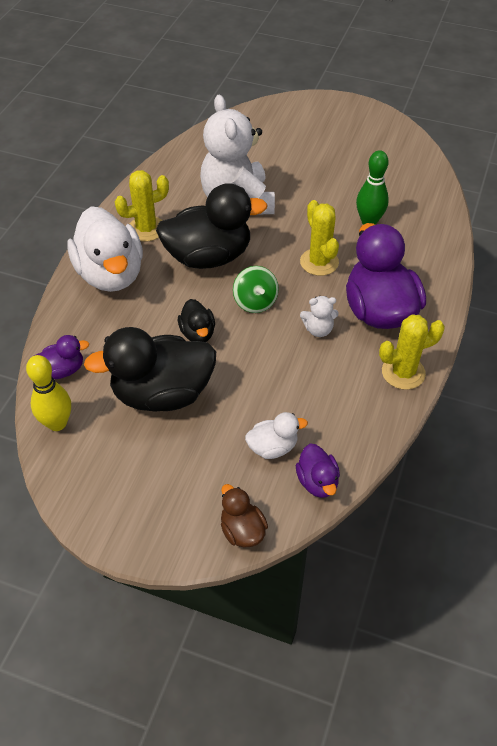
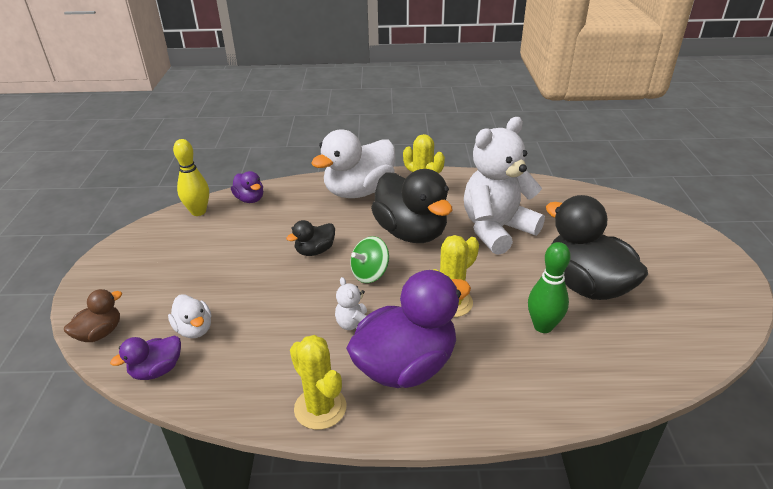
camera: 70 degrees right, 15 degrees down
(162, 393) = (240, 250): black duck -> black duck (586, 285)

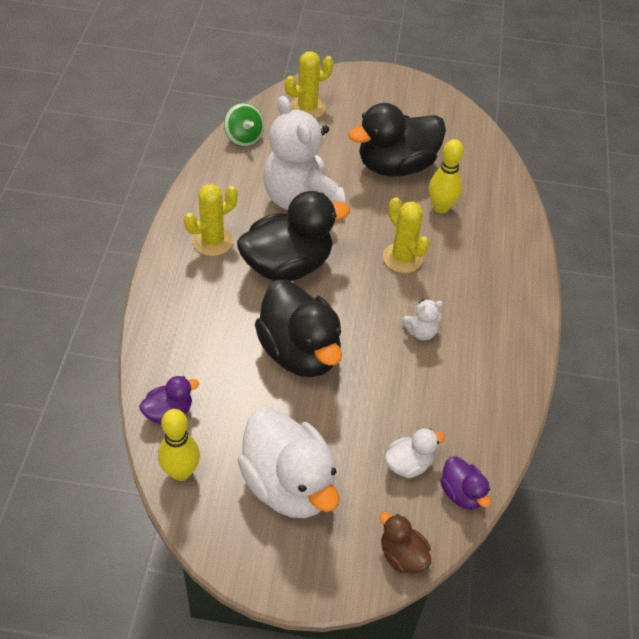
camera: 85 degrees left, 15 degrees up
(315, 251) = (300, 352): black duck -> black duck, size x2.08
(320, 408) = (515, 366): yellow cactus -> yellow cactus (307, 108)
(359, 191) = (189, 298): white duck -> white duck (288, 484)
(370, 274) = (349, 310): green spinning top -> green spinning top (244, 137)
(406, 366) = (475, 303): purple duck -> none
(543, 326) = (441, 207): green bowling pin -> yellow bowling pin

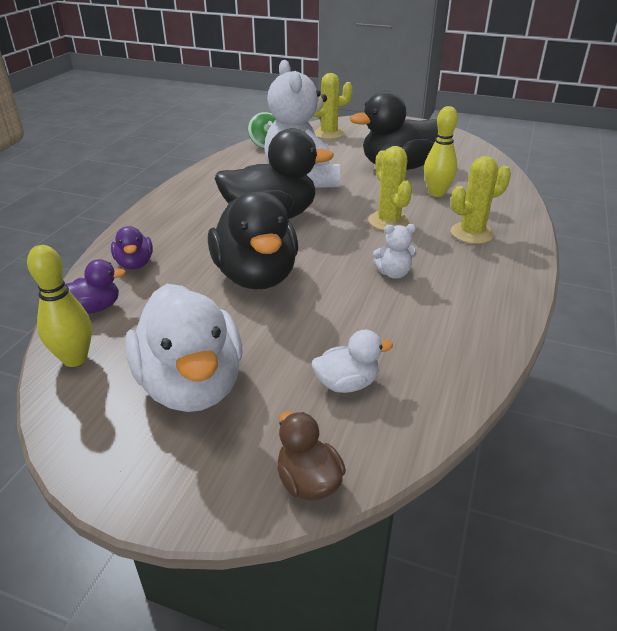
camera: 15 degrees right, 15 degrees down
(213, 241) = (208, 198): yellow cactus -> yellow cactus (472, 233)
(462, 493) = (409, 422): purple duck -> purple duck (135, 264)

